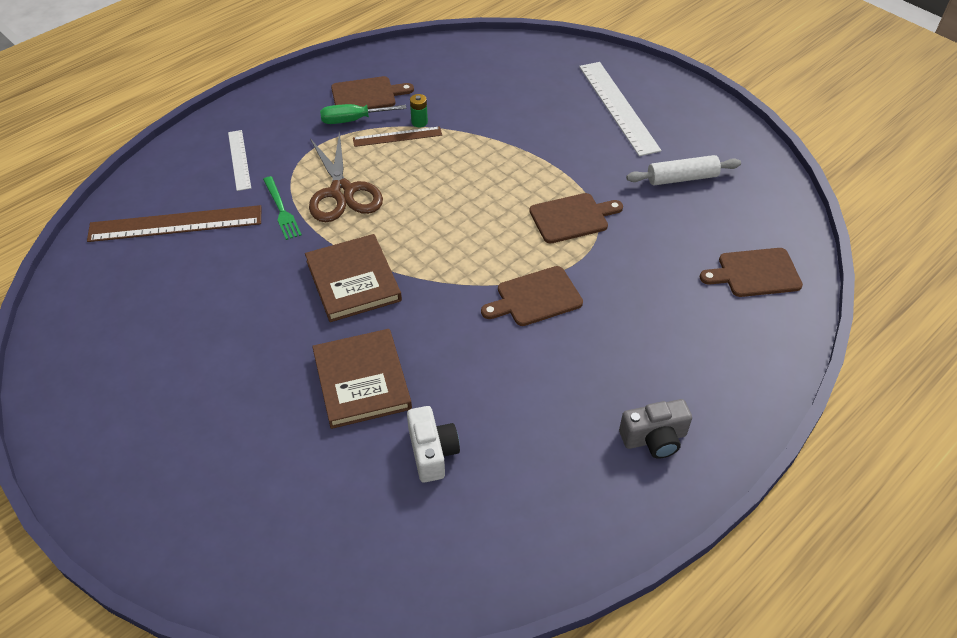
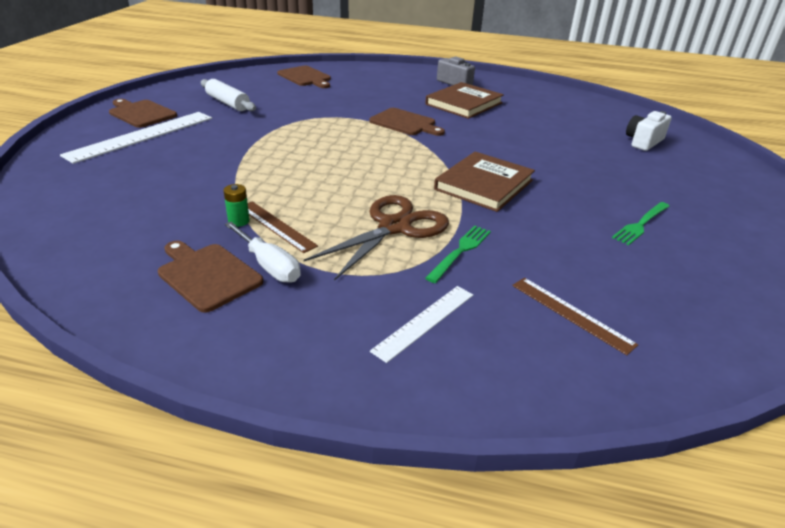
camera: 125 degrees left, 15 degrees down
(175, 224) = (571, 314): brown ruler -> brown ruler, size x0.57
(200, 345) = (641, 224): none -> green fork
(353, 120) = (269, 265): green screwdriver -> white screwdriver
(362, 381) = (552, 155): brown book -> brown book (464, 104)
(432, 452) = (555, 124): white camera -> white camera (643, 142)
(572, 217) = (311, 127): brown cutting board -> brown cutting board (141, 113)

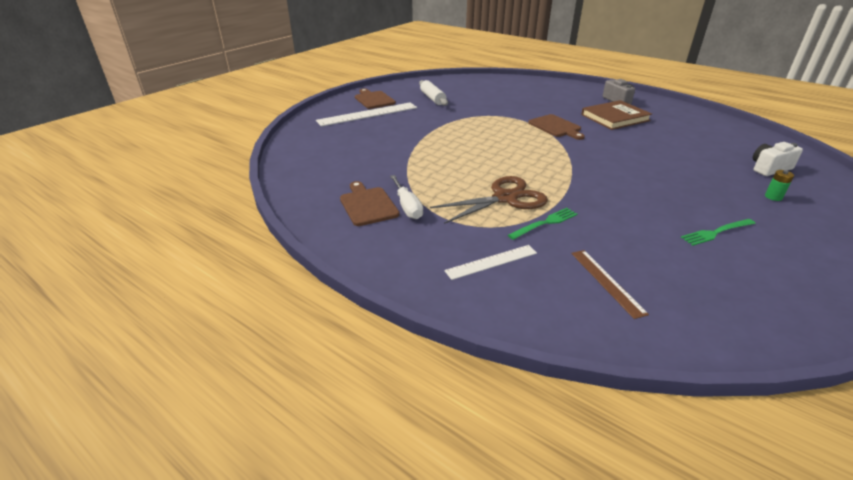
camera: 25 degrees right, 0 degrees up
(239, 221) = (402, 176): green battery -> green battery (773, 197)
(276, 226) = (424, 183): brown ruler -> none
(305, 77) = (497, 85): brown cutting board -> none
(484, 185) = (593, 180): brown book -> none

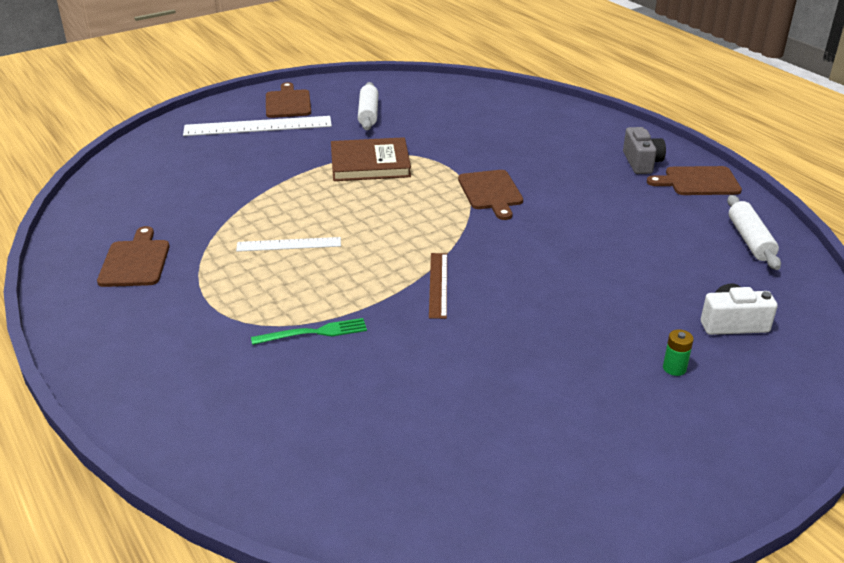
camera: 20 degrees right, 0 degrees up
(407, 207) = (177, 273): white screwdriver -> none
(491, 262) = (199, 366): white ruler -> white ruler (289, 244)
(505, 198) = (302, 288): brown scissors -> none
(606, 282) = (302, 424): brown ruler -> brown ruler (438, 284)
(615, 118) = (599, 192): brown book -> brown book (370, 163)
(658, 105) = (698, 182): none -> brown cutting board
(716, 232) = (520, 398): green fork -> none
(721, 127) = (750, 240): none -> white rolling pin

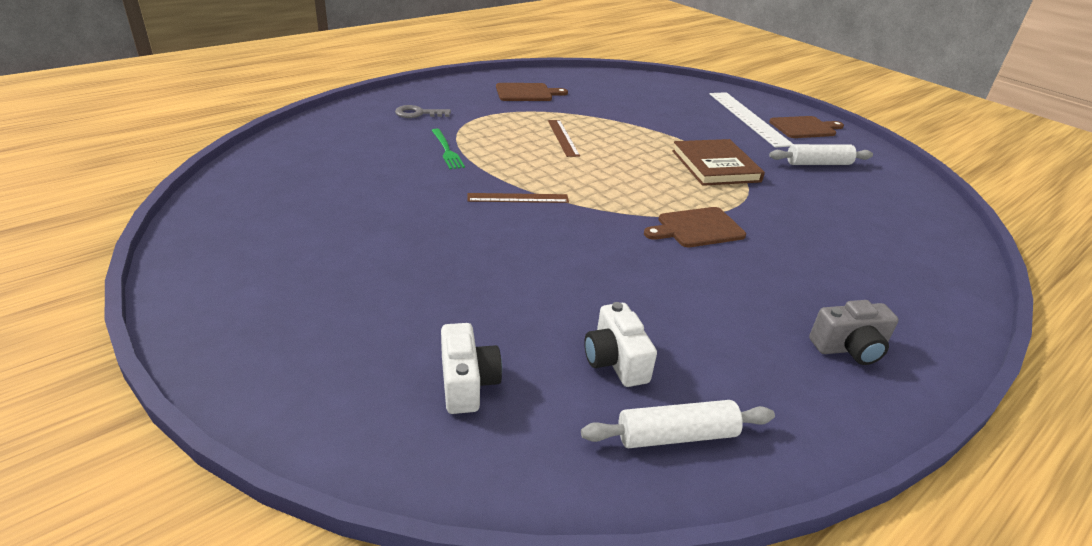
camera: 80 degrees right, 0 degrees up
(185, 359) = (418, 113): none -> grey key
(289, 244) = (563, 137): white ruler -> brown ruler
(674, 368) = (386, 325): green battery -> none
(684, 254) = (615, 361): none -> white camera
(698, 182) = (829, 402): brown cutting board -> none

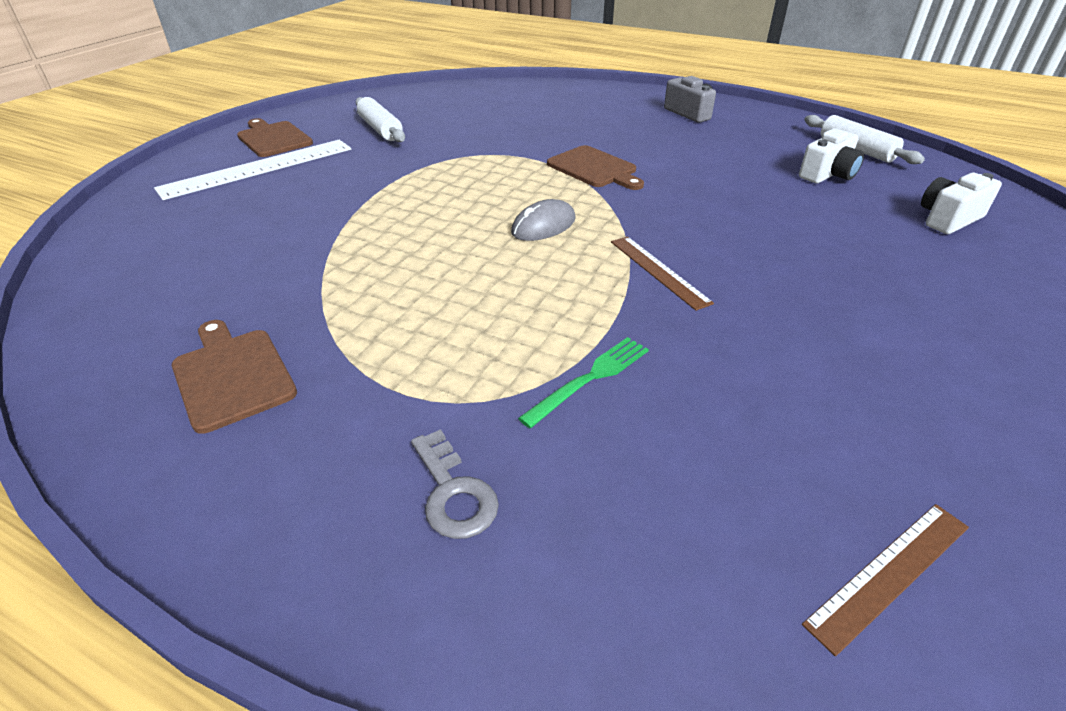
camera: 110 degrees left, 5 degrees up
(563, 137) = (436, 282): brown ruler -> brown ruler (889, 573)
(606, 180) = (543, 226): none -> grey mouse
(715, 166) = (436, 173): brown book -> none

